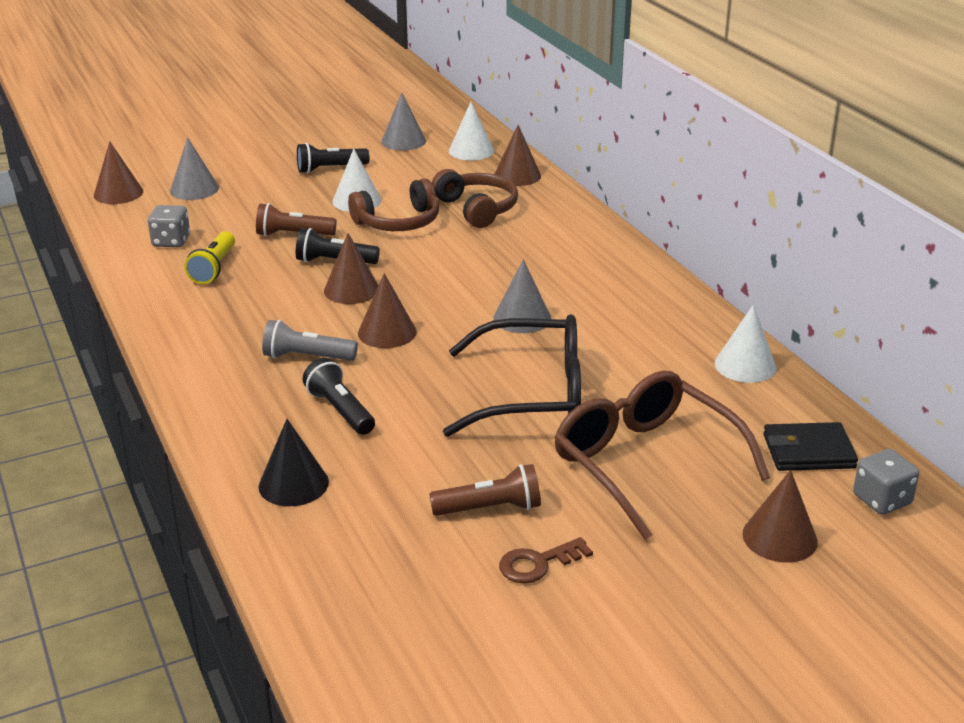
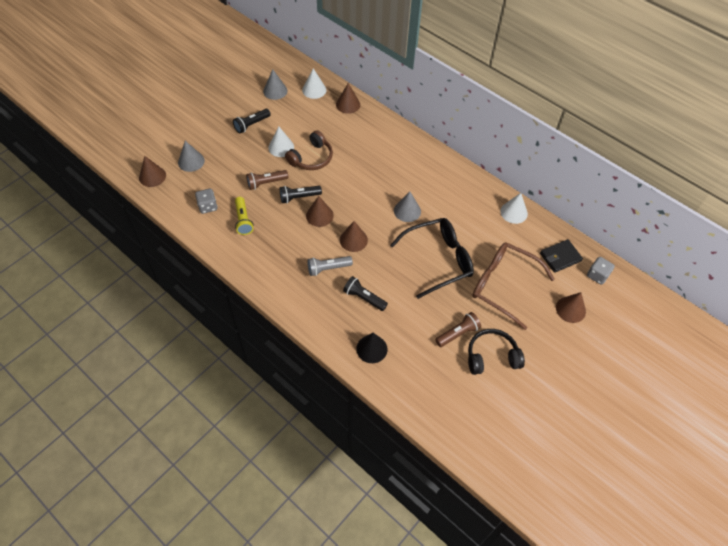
camera: 25 degrees left, 25 degrees up
(477, 209) = (343, 137): brown headphones -> none
(538, 563) = (491, 356): brown key -> black headphones

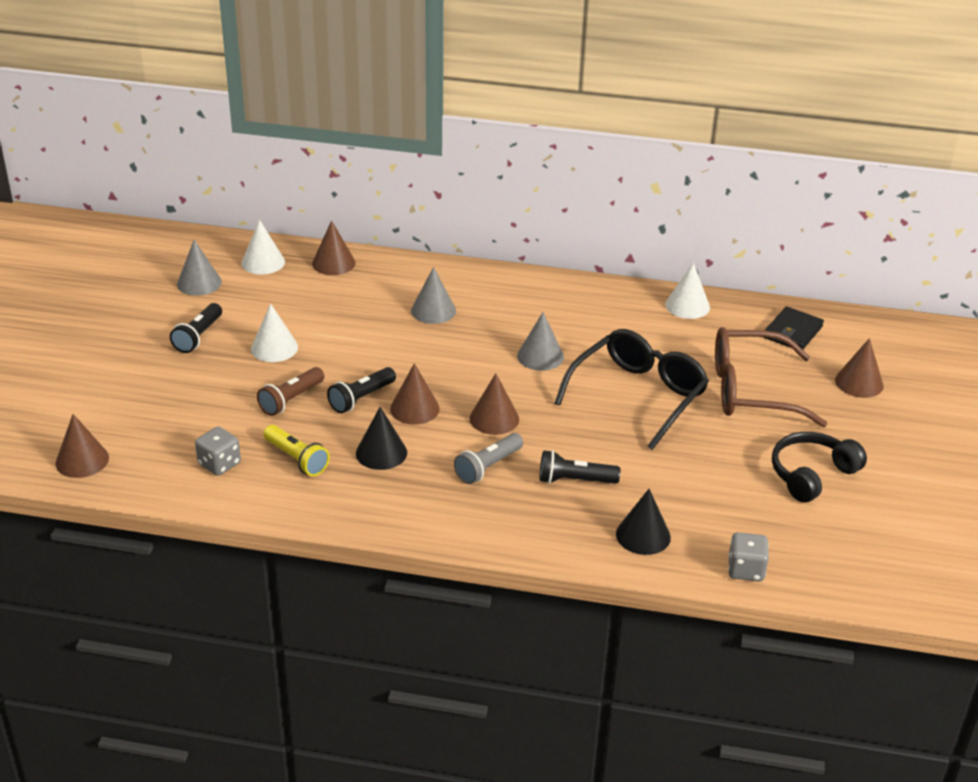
camera: 30 degrees left, 20 degrees down
(191, 161) = (135, 417): grey cone -> grey cone (433, 310)
(284, 235) = (381, 453): none -> black cone
(311, 158) = (336, 345): brown headphones -> none
(458, 333) = (743, 467): brown flashlight -> none
(597, 275) = (856, 334): grey dice -> grey dice (745, 570)

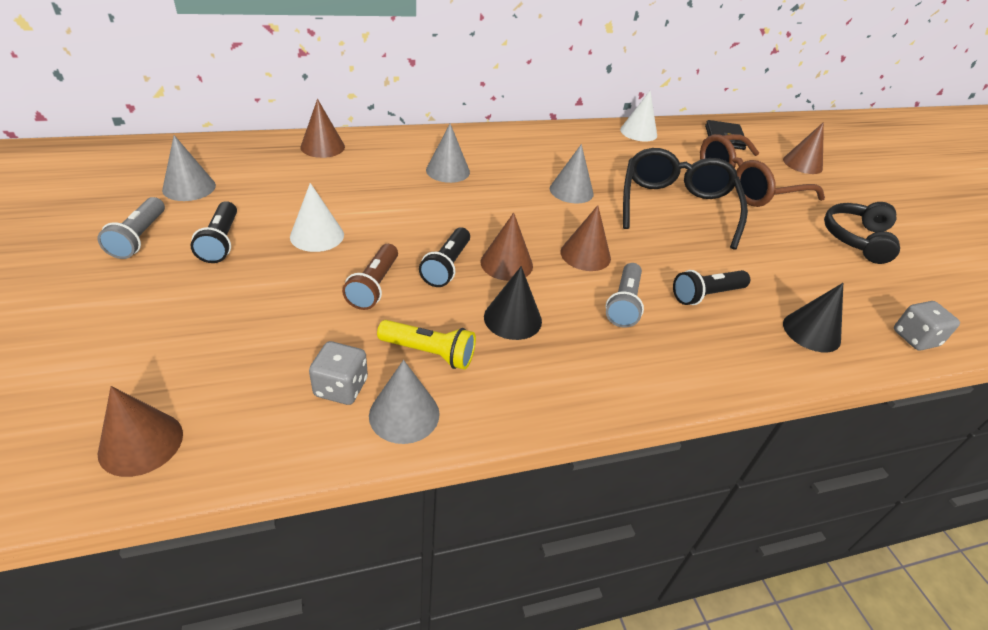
camera: 30 degrees left, 5 degrees up
(142, 320) = (139, 238): none -> grey flashlight
(250, 492) = (404, 414): none -> grey cone
(263, 262) = (249, 157): white cone -> none

